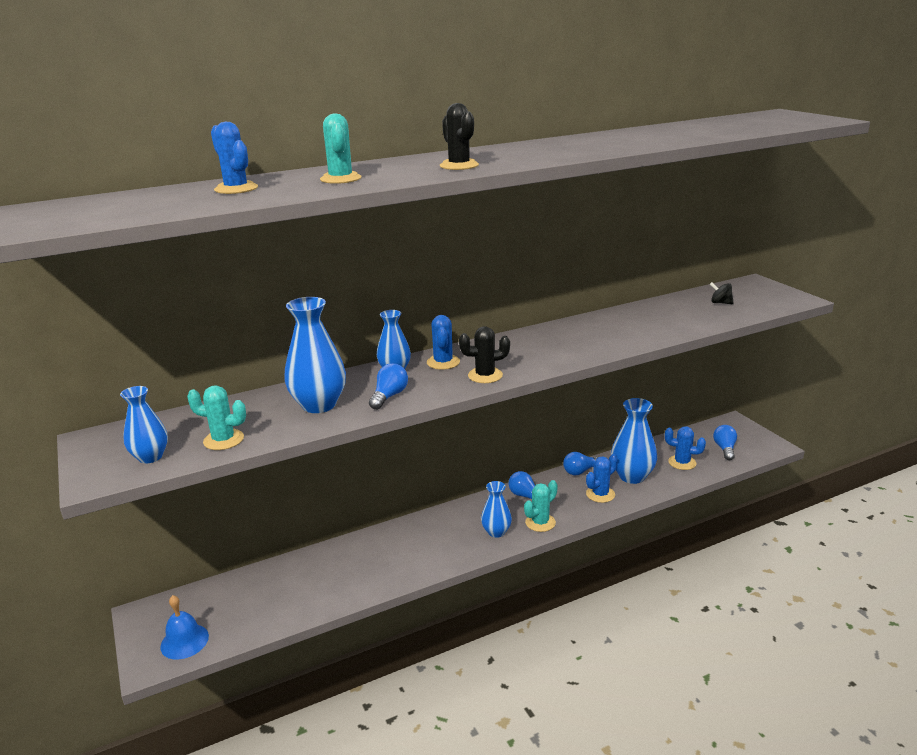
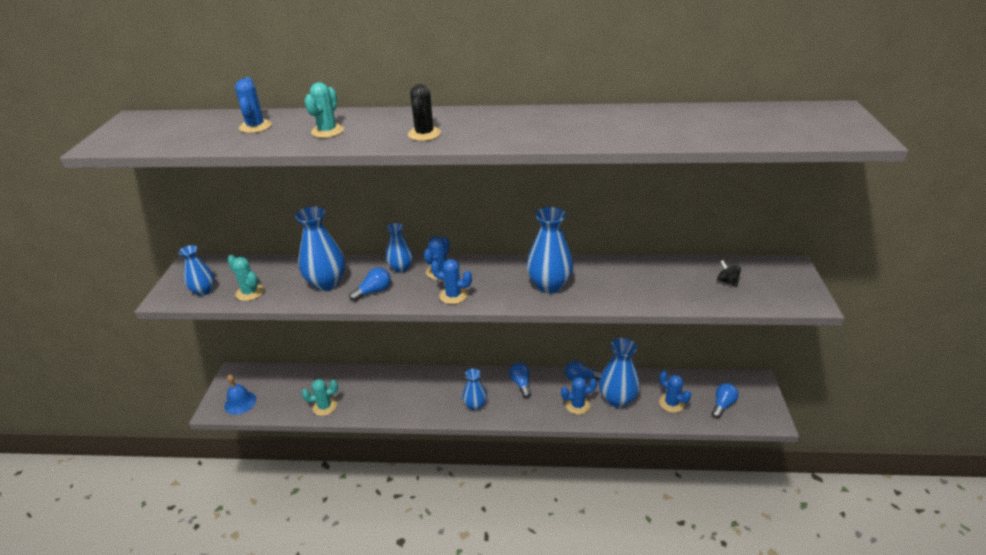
camera: 30 degrees right, 10 degrees up
(485, 375) = (453, 295): black cactus -> blue cactus
(540, 522) = (512, 411): turquoise cactus -> turquoise cactus (324, 406)
(571, 343) = (549, 285): none -> blue vase

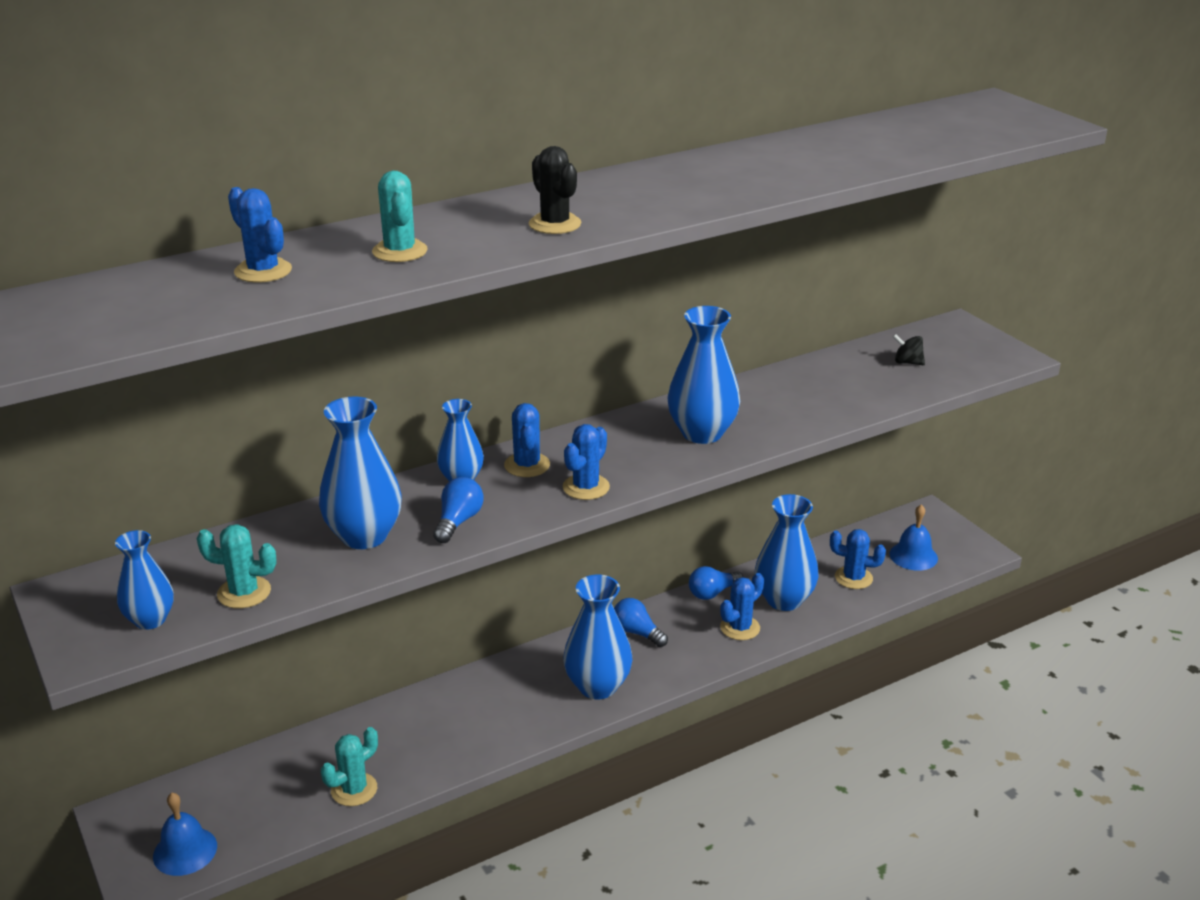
camera: 35 degrees left, 5 degrees down
(453, 295) = (586, 487): blue cactus -> blue cactus turned 45 degrees counterclockwise
(475, 405) = (597, 686): blue vase -> blue vase, size x1.63
(722, 405) = (913, 556): blue light bulb -> blue bell

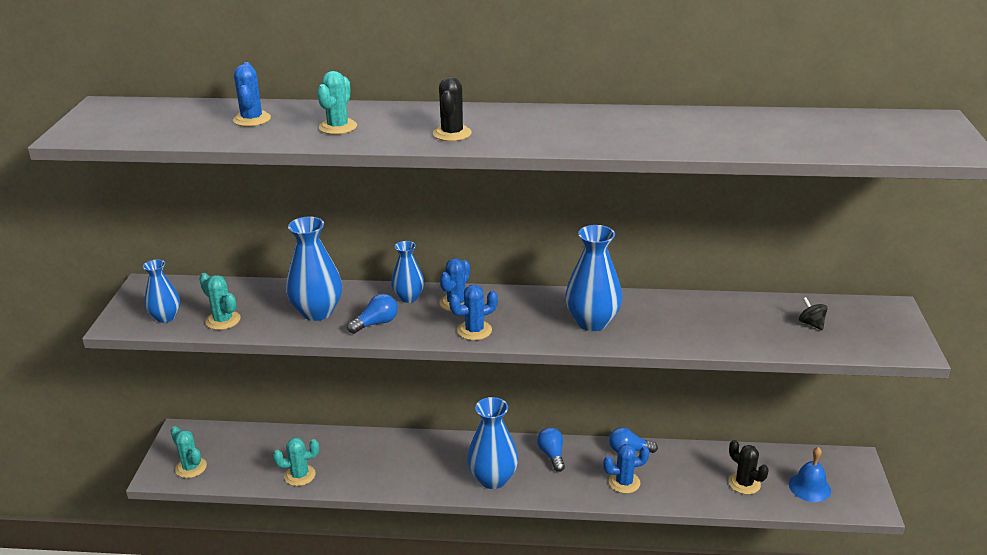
camera: 35 degrees right, 0 degrees up
(185, 851) = (191, 468): blue bell -> turquoise cactus
(784, 600) = (675, 477): blue vase -> none
(853, 578) = (744, 483): blue cactus -> black cactus

